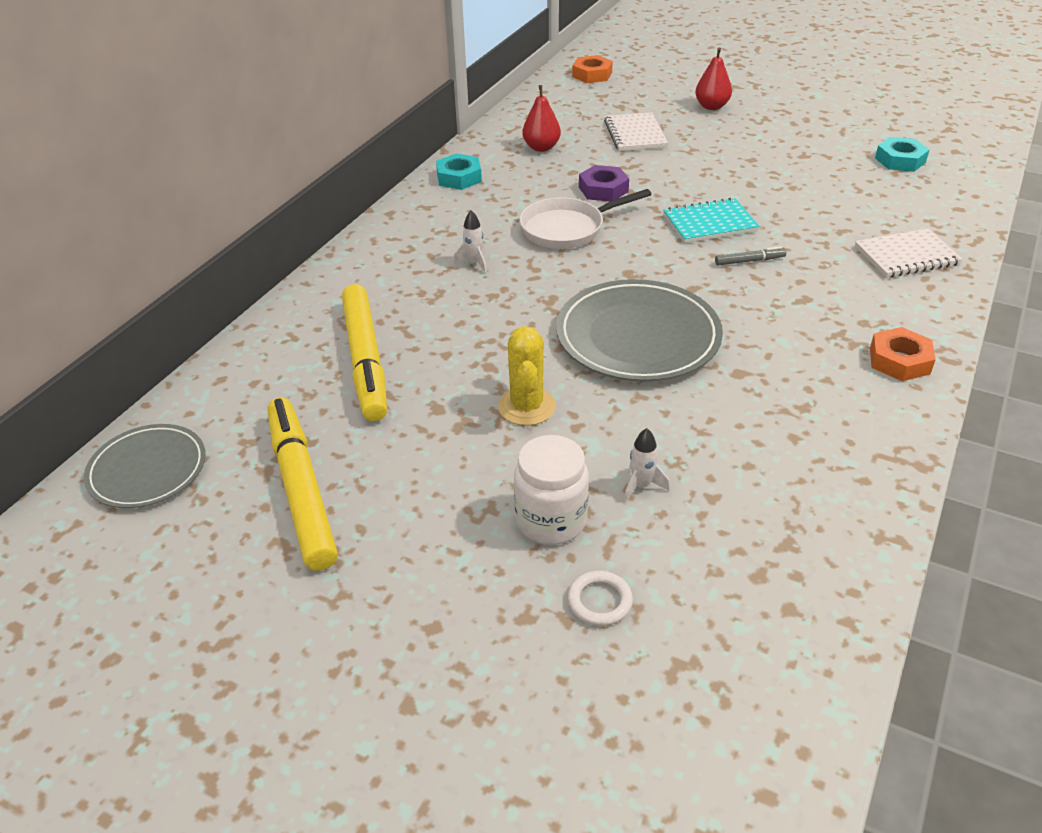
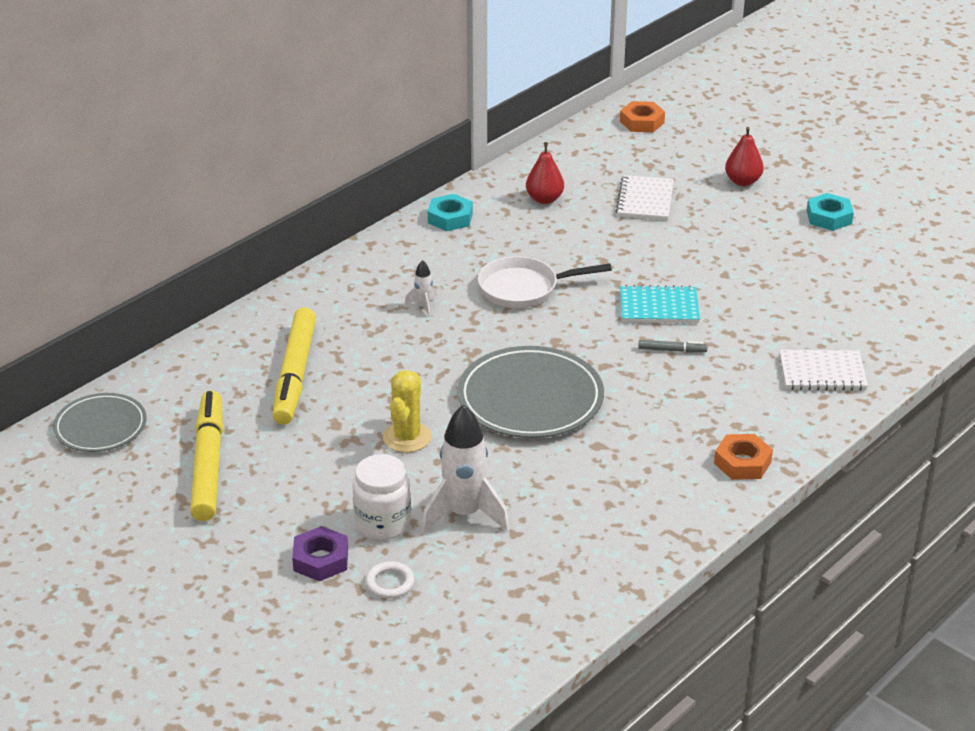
camera: 15 degrees right, 5 degrees down
(603, 189) = (579, 254): purple nut -> purple nut (321, 559)
(641, 486) = (464, 514): white rocket -> white rocket, size x2.17
(900, 160) = (893, 275): turquoise nut -> turquoise nut (829, 217)

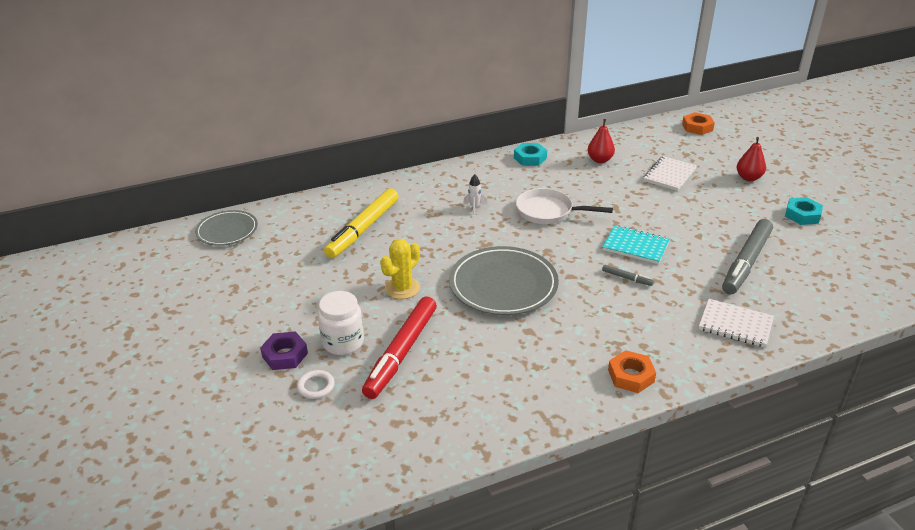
camera: 25 degrees right, 0 degrees up
(208, 464) = (268, 270): yellow marker -> none
(464, 514) = (401, 353): white rocket -> red marker
(796, 295) = (746, 263): none -> grey marker

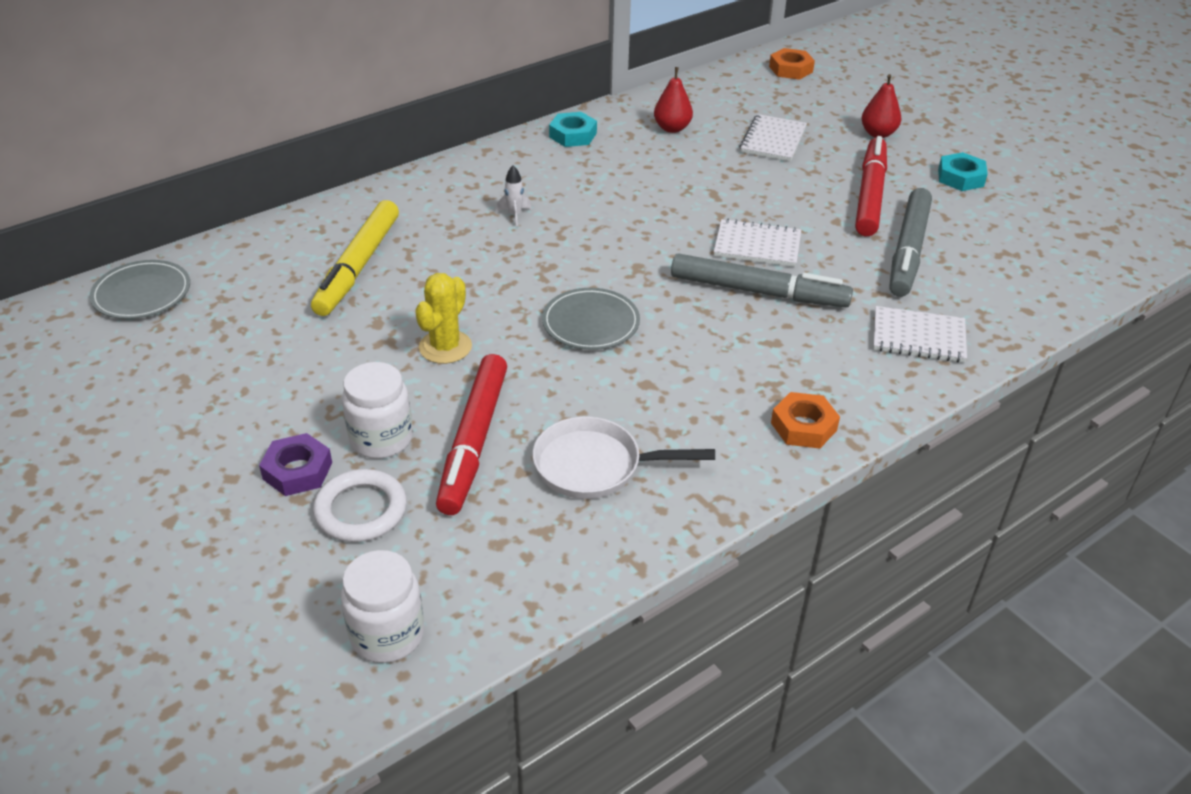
camera: 15 degrees left, 5 degrees up
(307, 470) = (387, 635): none -> white jar
(316, 386) = (361, 510): white ring -> white ring, size x1.63
(503, 285) = (590, 323): grey plate -> grey plate, size x0.62
(548, 212) = (622, 210): white pan -> white pan (595, 466)
(627, 278) = (758, 292): grey marker -> grey marker, size x2.43
(635, 246) = (757, 245): turquoise notebook -> white notebook
(729, 220) = (870, 195): none -> red marker

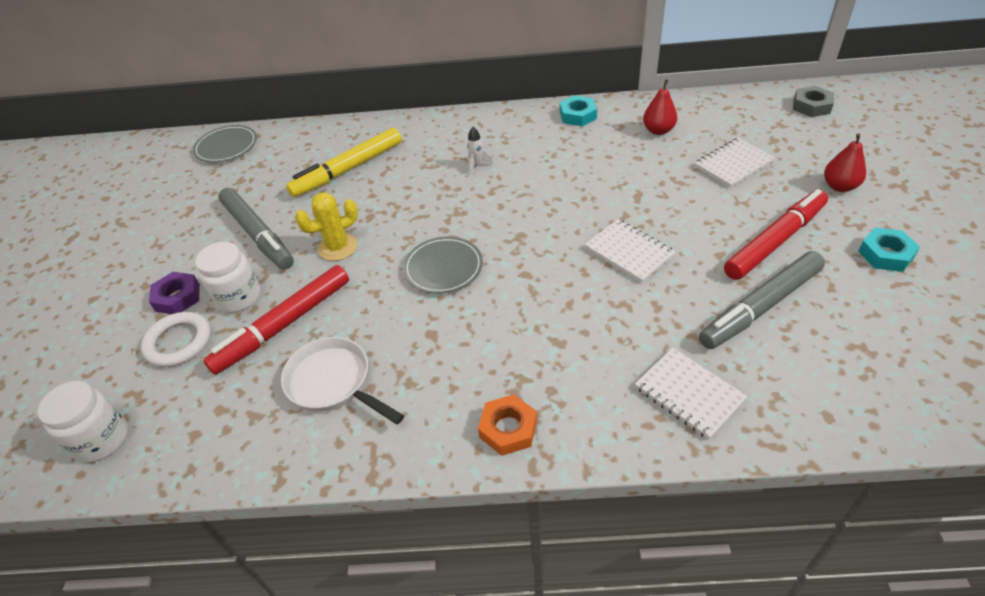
camera: 40 degrees right, 5 degrees up
(758, 292) = (590, 293): grey marker -> grey marker (258, 234)
(790, 69) = (811, 106): orange nut -> grey nut

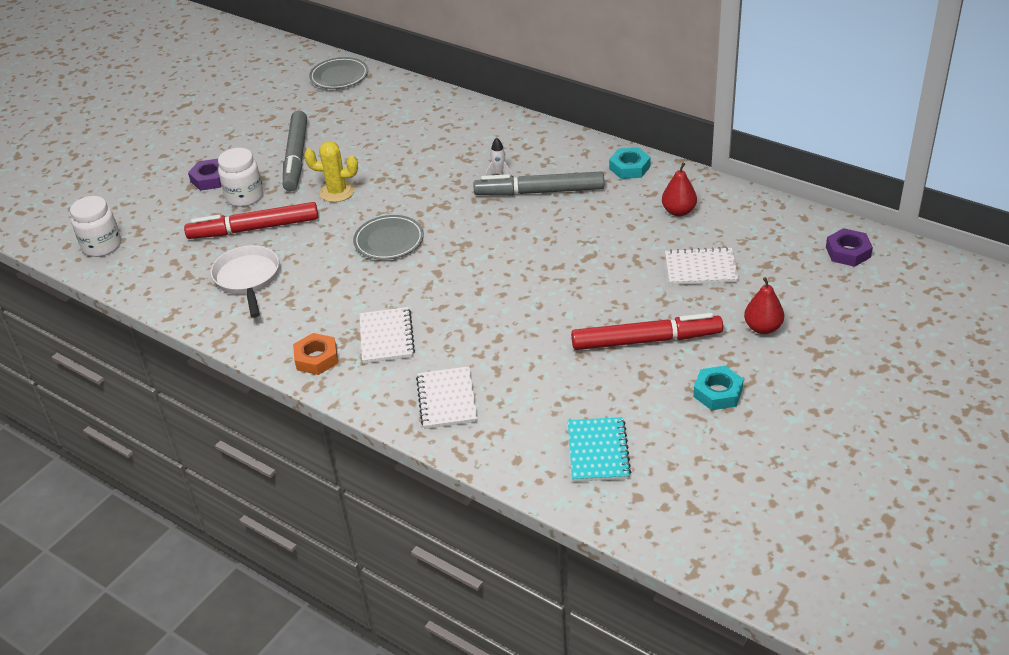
camera: 35 degrees right, 5 degrees down
(178, 342) = (186, 209): white ring -> none
(348, 169) = (403, 134): yellow marker -> none
(629, 252) = (527, 293): white notebook -> white notebook (386, 337)
(760, 307) = (568, 376): grey marker -> grey marker (539, 192)
(811, 106) = (848, 252): grey nut -> purple nut
(878, 362) = (598, 451): none -> turquoise notebook

